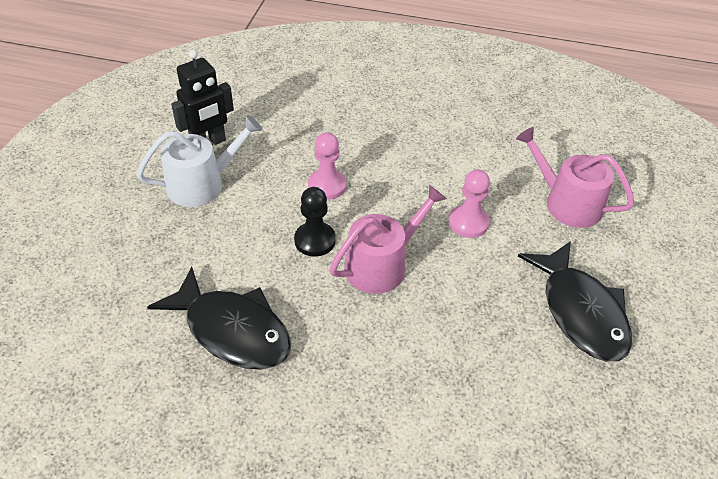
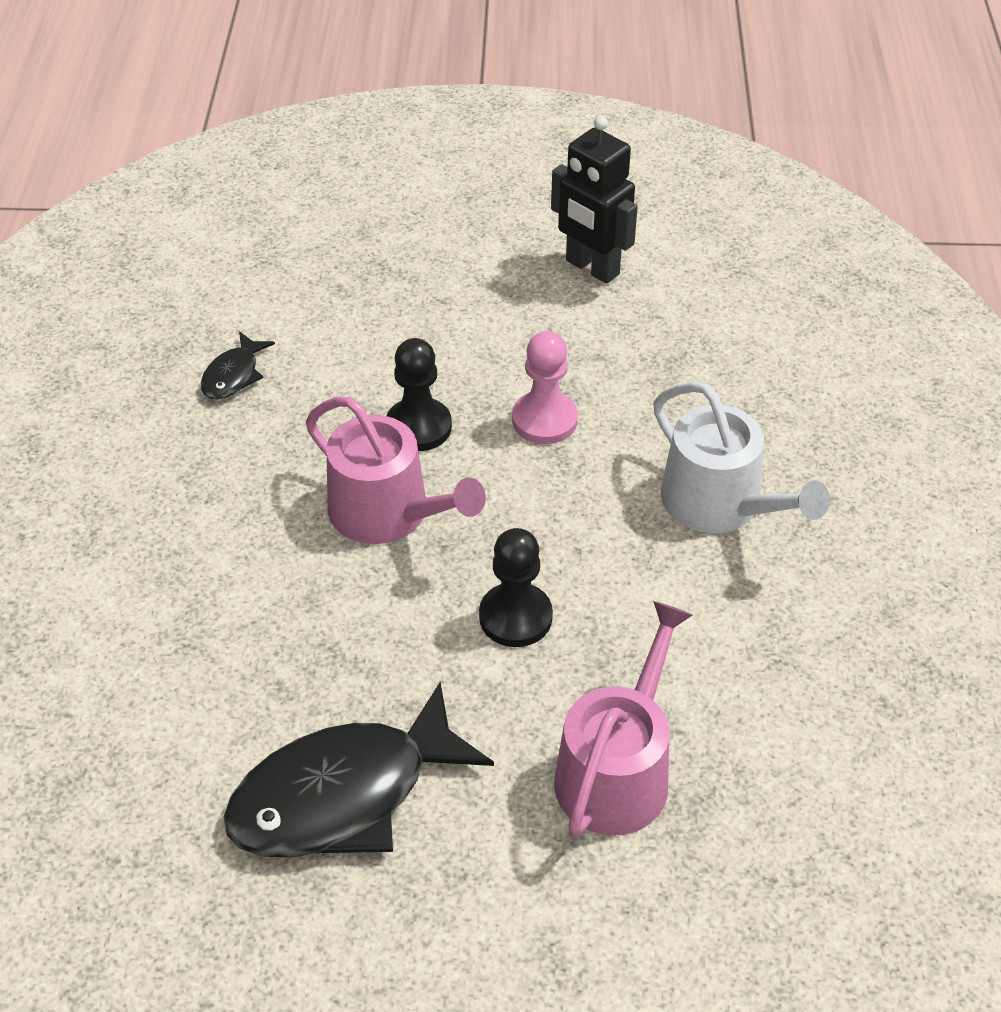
camera: 80 degrees right, 0 degrees up
(202, 184) = (499, 282): white watering can -> white watering can (720, 504)
(232, 330) = (233, 375): black fish -> black fish, size x0.46
(468, 222) = (515, 617): pink pawn -> black pawn

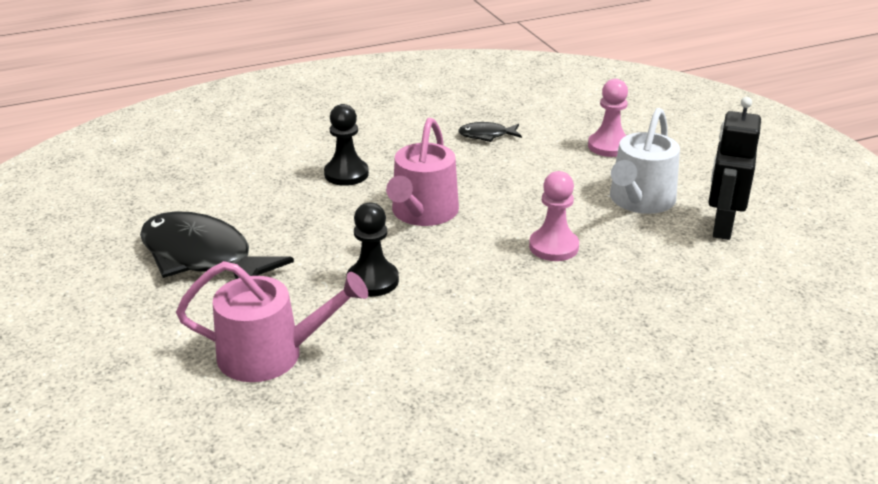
camera: 65 degrees right, 15 degrees down
(353, 275) = (609, 146): none -> pink pawn
(418, 427) = (502, 203): black pawn -> black pawn (346, 174)
(720, 504) = (543, 342): white watering can -> white watering can (639, 200)

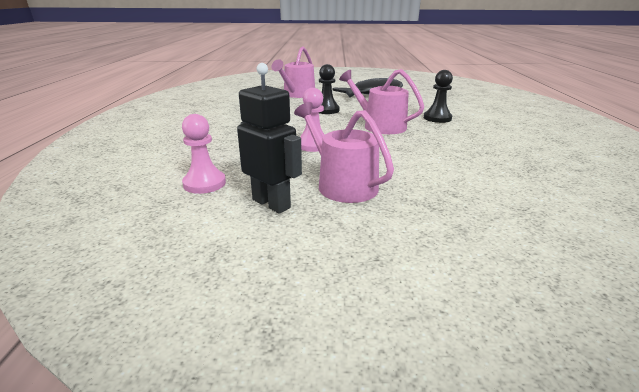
camera: 115 degrees right, 5 degrees down
(486, 135) = (485, 158): black fish -> none
(609, 146) = (449, 200): pink pawn -> pink pawn (204, 183)
(639, 200) = (342, 184): white watering can -> pink watering can

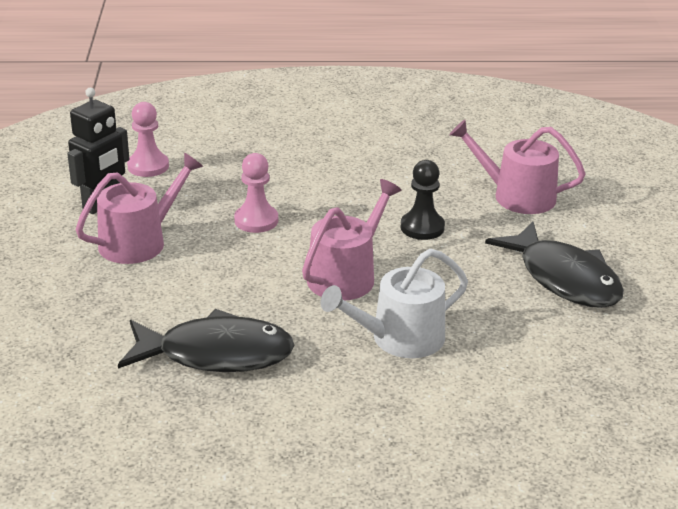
camera: 85 degrees right, 5 degrees up
(437, 118) = (399, 338): black pawn -> white watering can
(483, 157) = (216, 354): none -> black fish

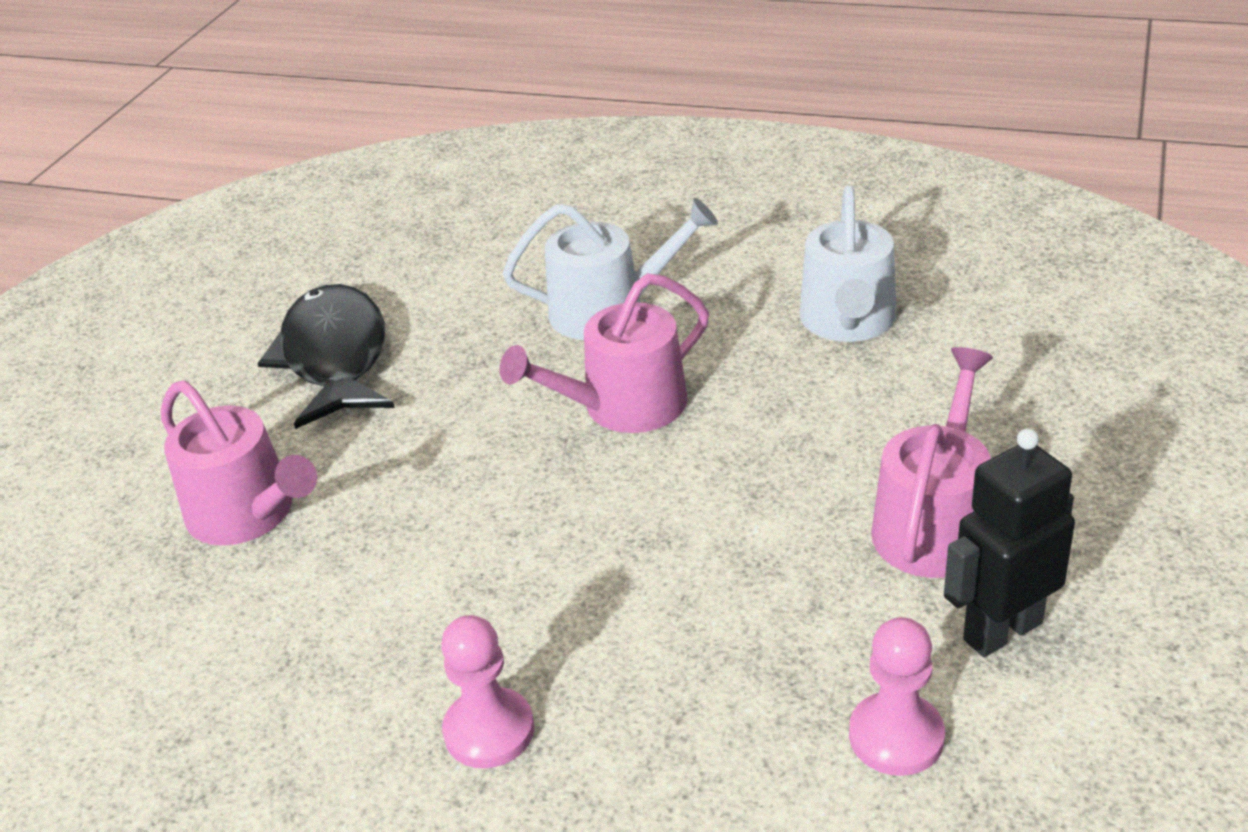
camera: 155 degrees left, 5 degrees up
(139, 241) = (934, 524): pink watering can -> pink watering can turned 135 degrees clockwise
(216, 354) = (848, 322): black fish -> white watering can
(256, 220) = (716, 536): pink pawn -> pink pawn (489, 731)
(422, 227) = (452, 474): black pawn -> none

